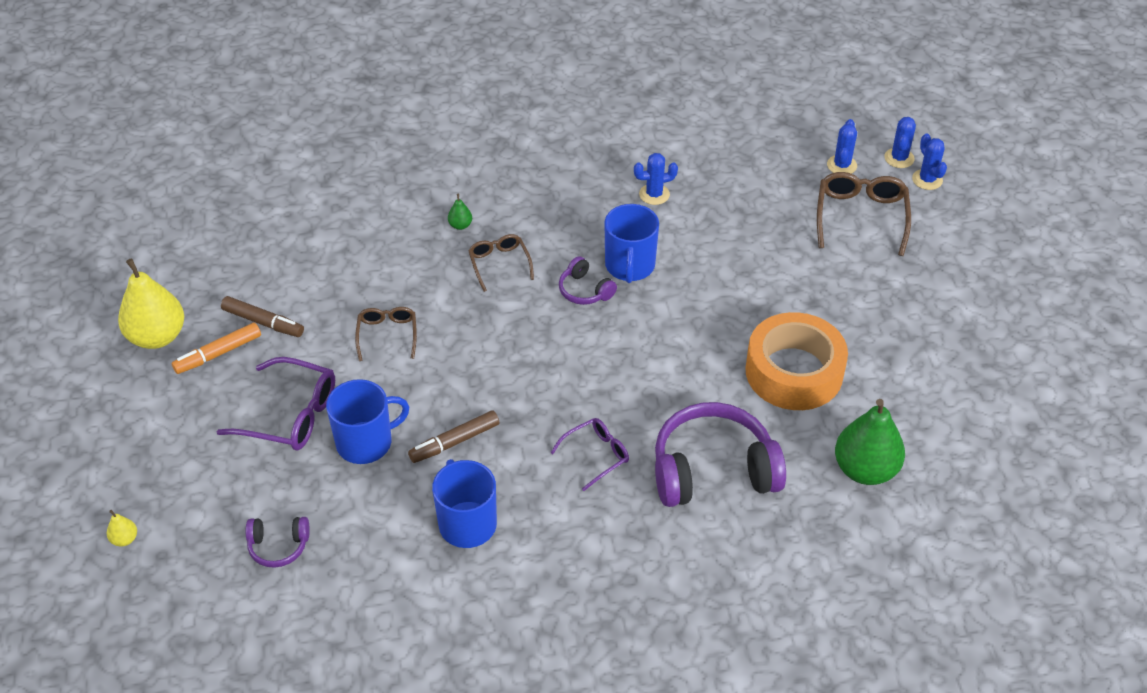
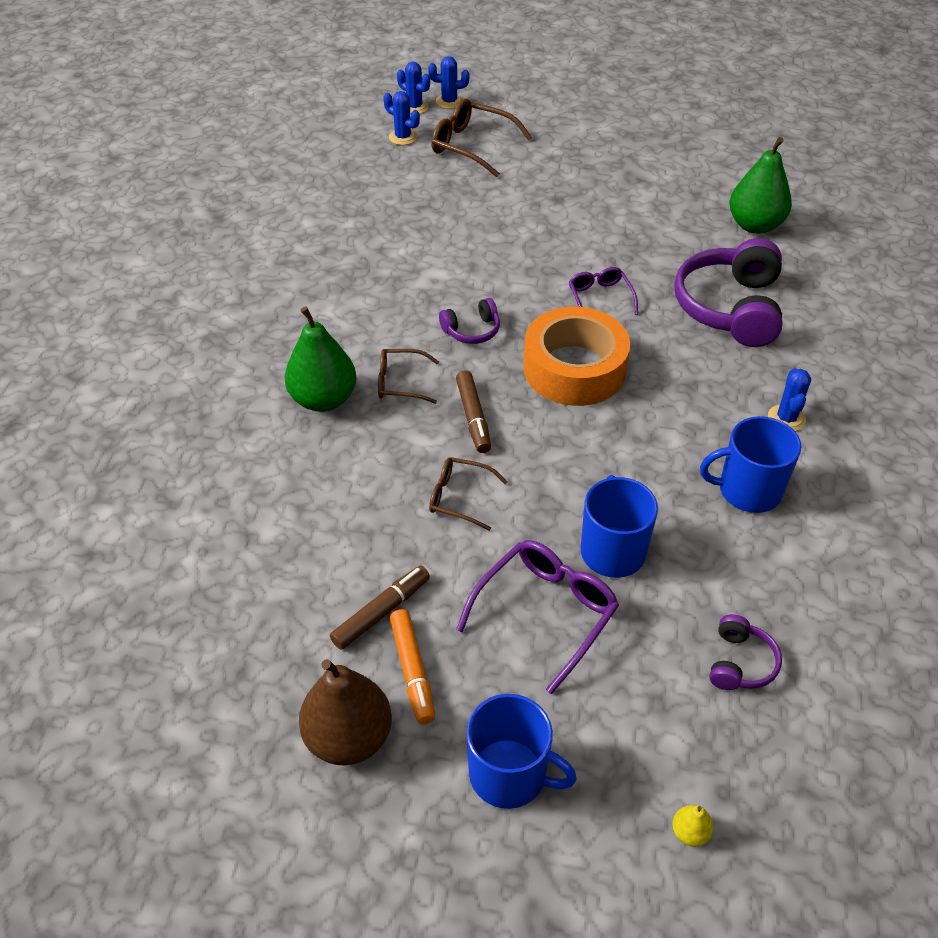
camera: 70 degrees left, 0 degrees up
(157, 336) = (348, 737): yellow pear -> brown pear
(454, 442) = (637, 475): brown marker -> brown marker (473, 417)
(460, 225) = (323, 399): green pear -> green pear, size x2.40
(596, 455) = (689, 376): purple glasses -> purple glasses (600, 298)
(630, 266) = (455, 292): blue mug -> blue mug (509, 774)
(654, 194) = (367, 252): blue cactus -> blue cactus (786, 418)
(794, 372) = (634, 232): orange tape -> orange tape (574, 368)

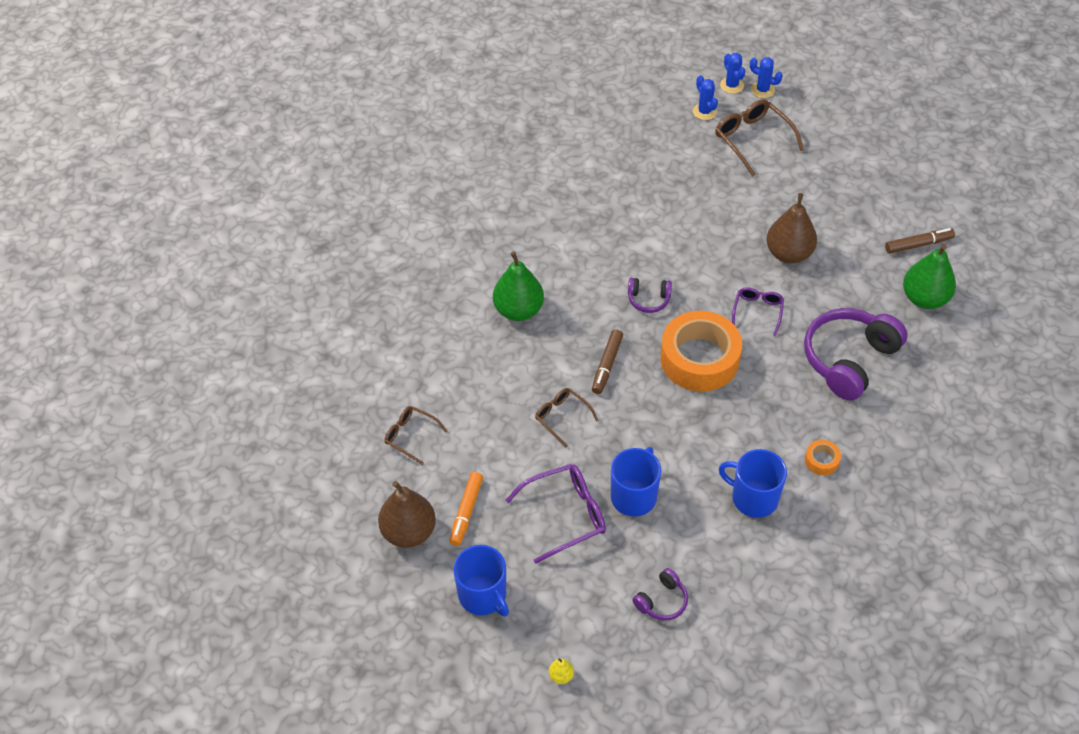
camera: 30 degrees right, 5 degrees up
(381, 612) = (469, 468): brown marker -> brown marker (918, 244)
(400, 382) = (575, 319): brown glasses -> brown glasses (410, 436)
(589, 233) = (788, 253): none -> brown pear
(786, 418) = (821, 460): blue cactus -> orange tape

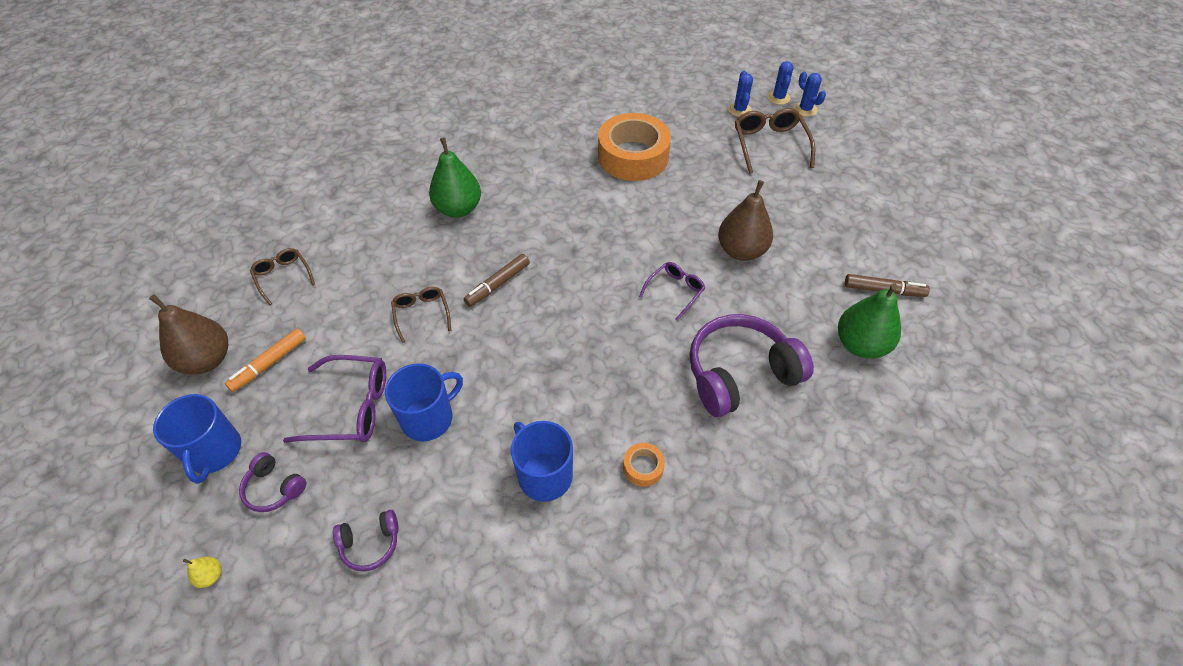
camera: 25 degrees right, 0 degrees up
(648, 299) = (578, 242): purple headphones -> purple headphones (274, 488)
(699, 359) = (588, 313): orange tape -> orange tape (633, 156)

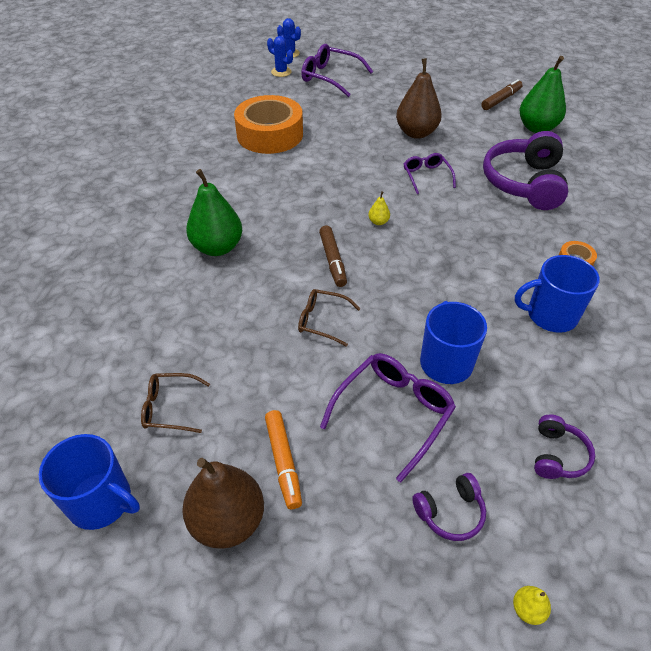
camera: 55 degrees left, 5 degrees down
(214, 451) = (366, 554): blue mug -> blue mug (101, 501)
(574, 289) = (378, 222): none -> yellow pear
(769, 144) = (330, 77): brown glasses -> purple glasses
(805, 109) = (314, 50): blue cactus -> none

